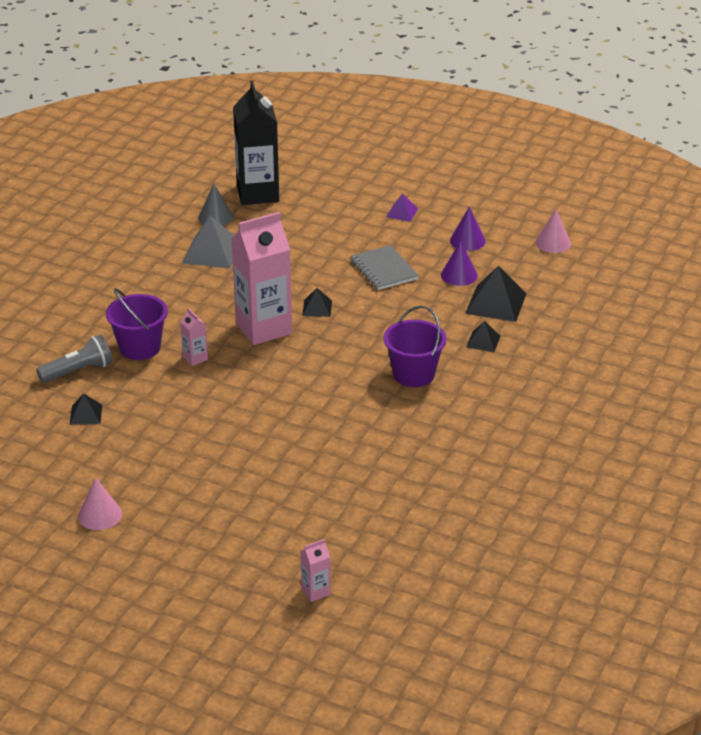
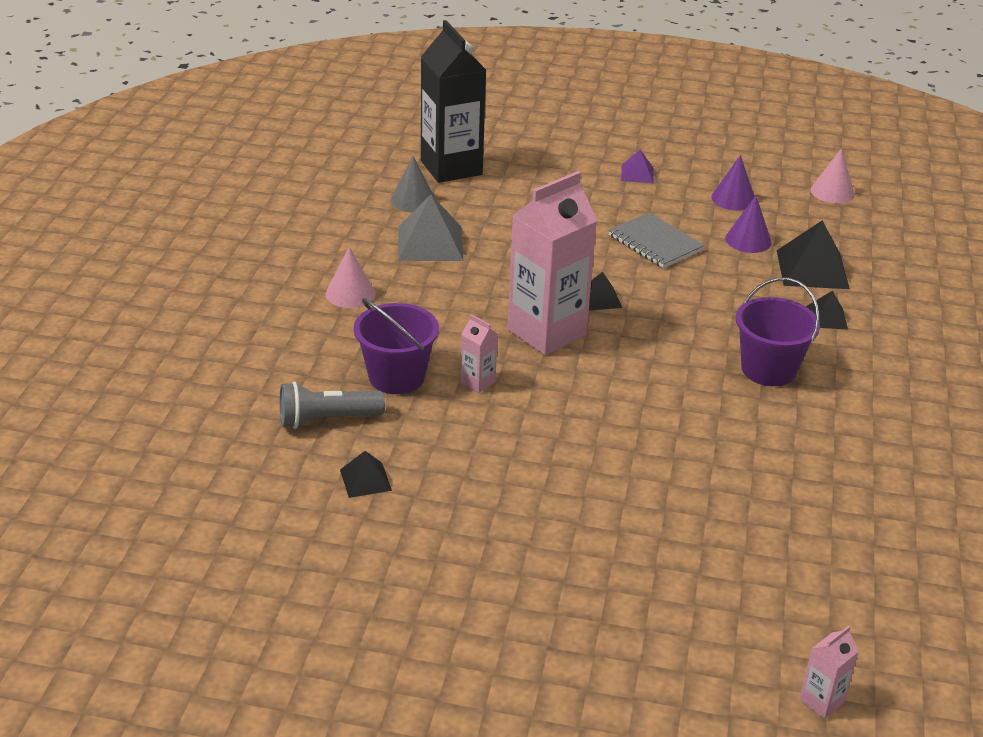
camera: 15 degrees left, 0 degrees up
(78, 371) = (327, 419): grey flashlight -> grey flashlight turned 150 degrees counterclockwise
(100, 515) = (455, 629): pink cone -> pink cone (350, 293)

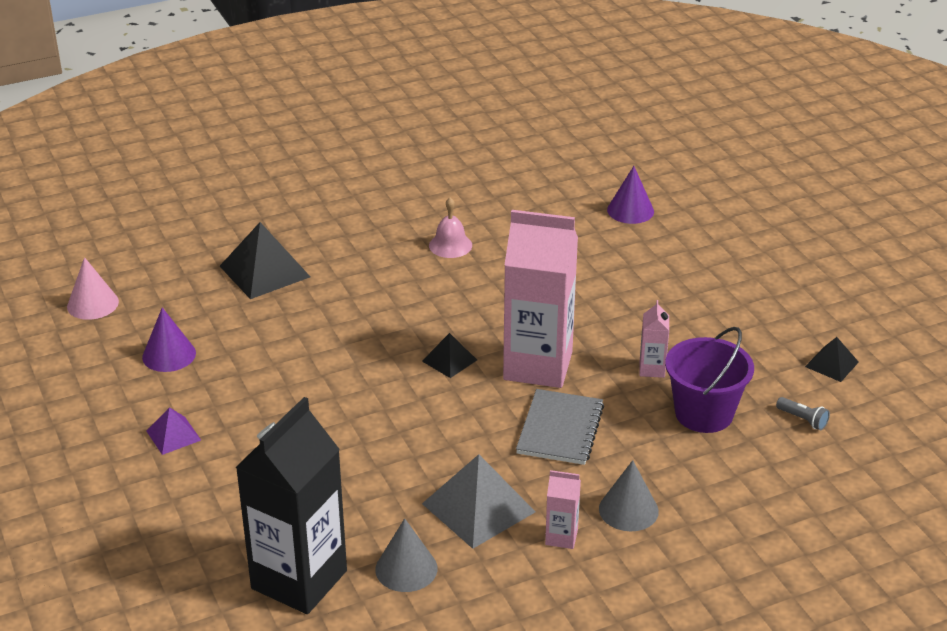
camera: 125 degrees left, 0 degrees up
(327, 419) = (802, 419): grey flashlight -> grey flashlight, size x0.51
(350, 293) = (628, 510): pink cone -> grey cone
(655, 243) = (312, 368): grey notebook -> grey notebook (560, 429)
(748, 240) = (247, 319): purple cone -> purple cone (630, 210)
(768, 369) = (450, 245): purple bucket -> pink bell
(821, 701) = (747, 136): pink carton -> pink carton (561, 537)
(826, 317) = (339, 242): black pyramid -> none

